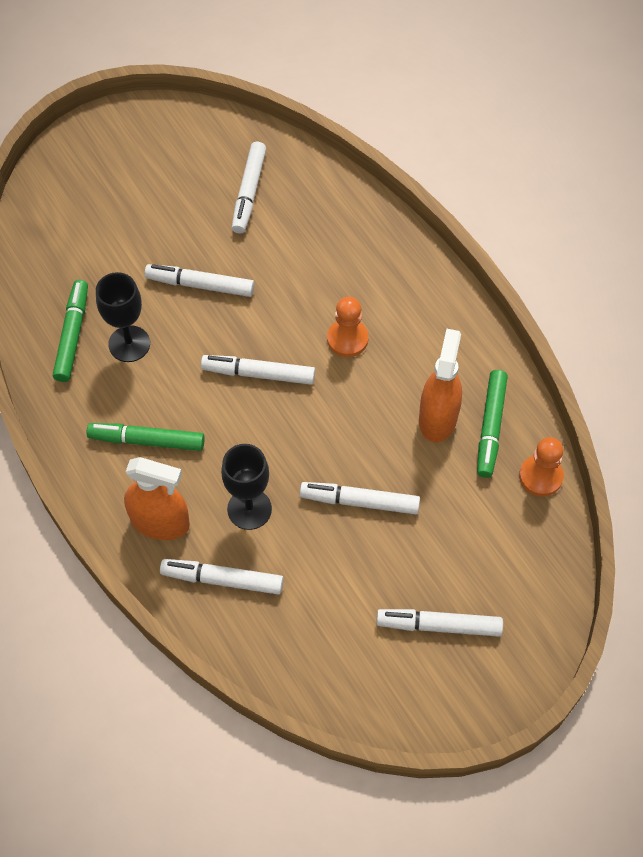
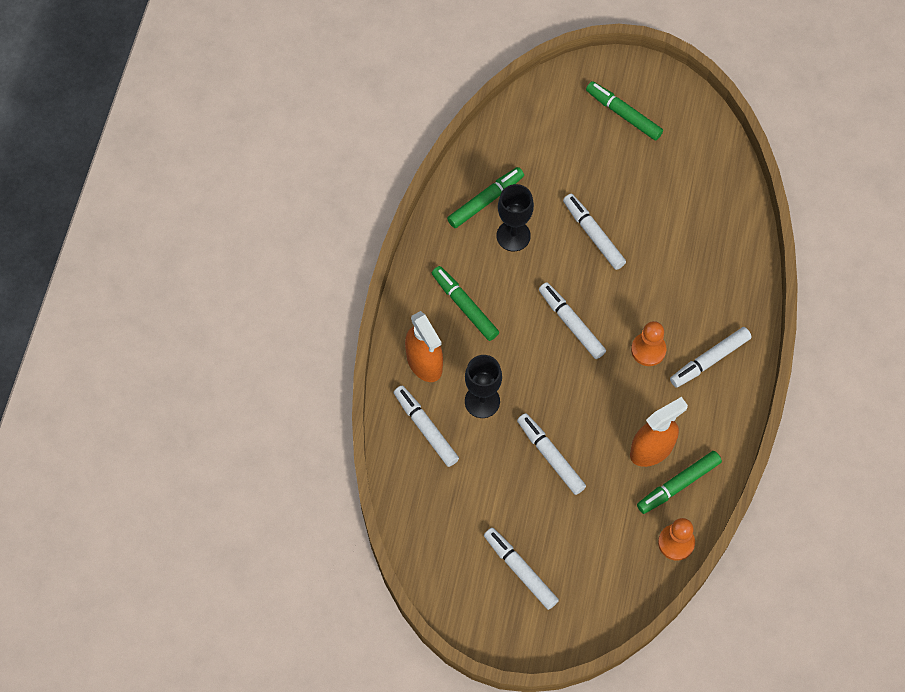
camera: 45 degrees right, 5 degrees up
(123, 168) = (623, 114): none -> green marker
(249, 192) = (686, 198): white marker -> white marker (709, 360)

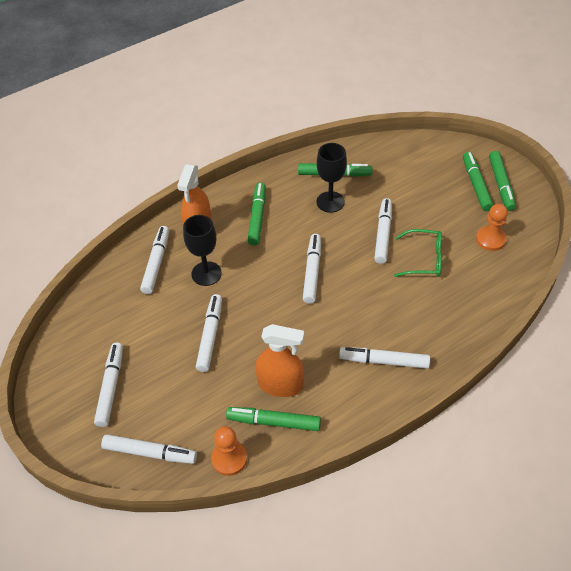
camera: 45 degrees right, 15 degrees down
(612, 592) = (150, 452): none -> white marker
(644, 97) = (501, 184): none -> green marker
(648, 350) = (346, 323): orange pawn -> orange pawn (490, 239)
(651, 234) = (424, 259): none -> green glasses

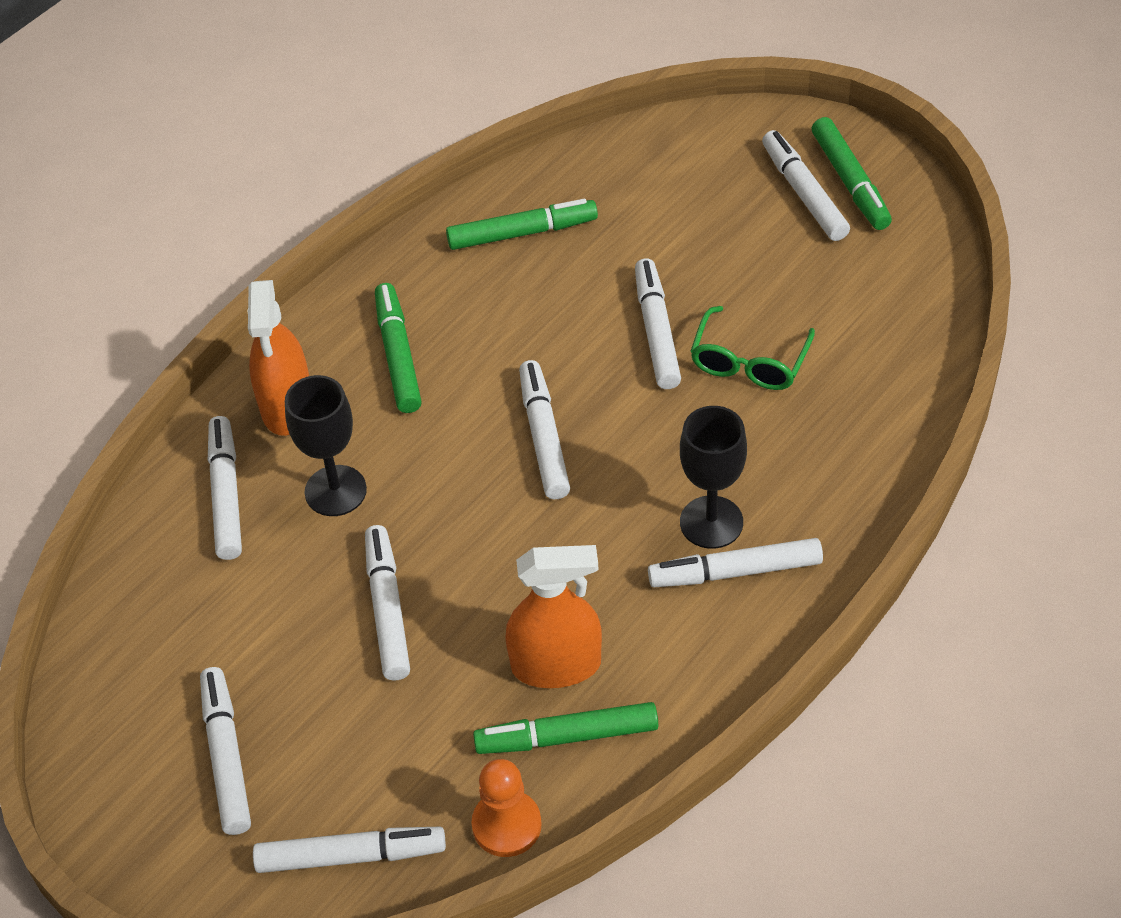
camera: 15 degrees left, 0 degrees up
(330, 202) = (533, 291): black goblet -> black goblet (711, 522)
(424, 259) = (749, 361): green glasses -> green glasses turned 120 degrees clockwise
(476, 185) = (803, 193): green marker -> white marker
(490, 239) = (862, 294): orange pawn -> none

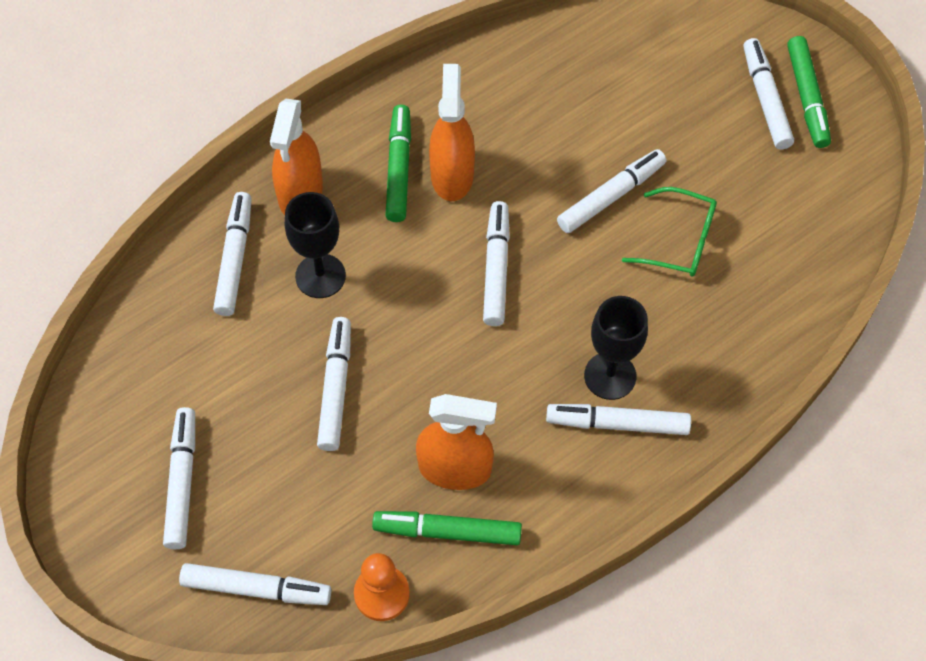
camera: 10 degrees right, 10 degrees up
(463, 349) = (452, 175): none -> orange spray bottle
(522, 233) = (525, 82): green marker -> none
(656, 331) = (611, 196): white marker -> white marker turned 45 degrees clockwise
(749, 361) = (679, 241): green glasses -> green glasses turned 105 degrees counterclockwise

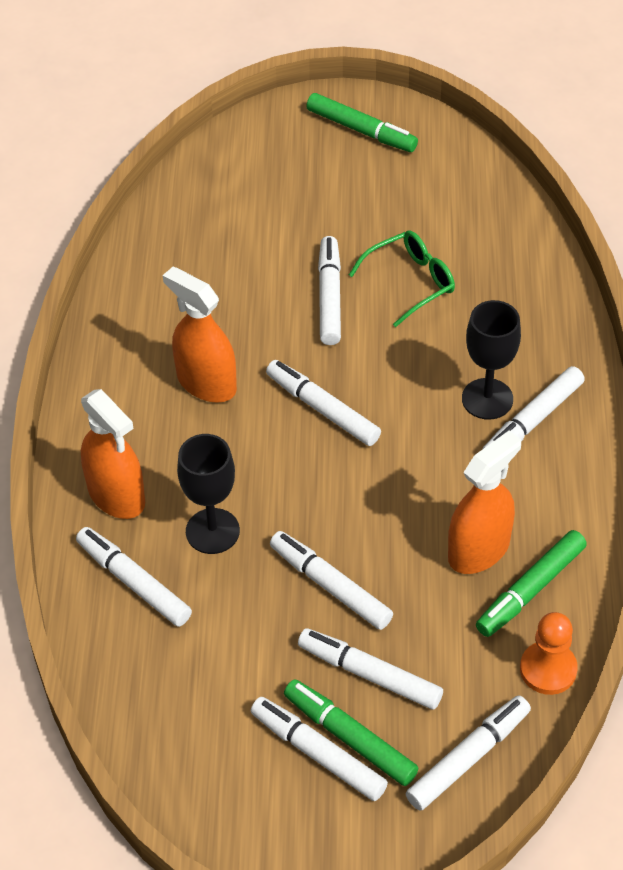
camera: 50 degrees left, 10 degrees down
(398, 168) = (163, 414): green marker -> green marker (349, 738)
(765, 99) = (338, 153): white marker -> white marker (369, 674)

